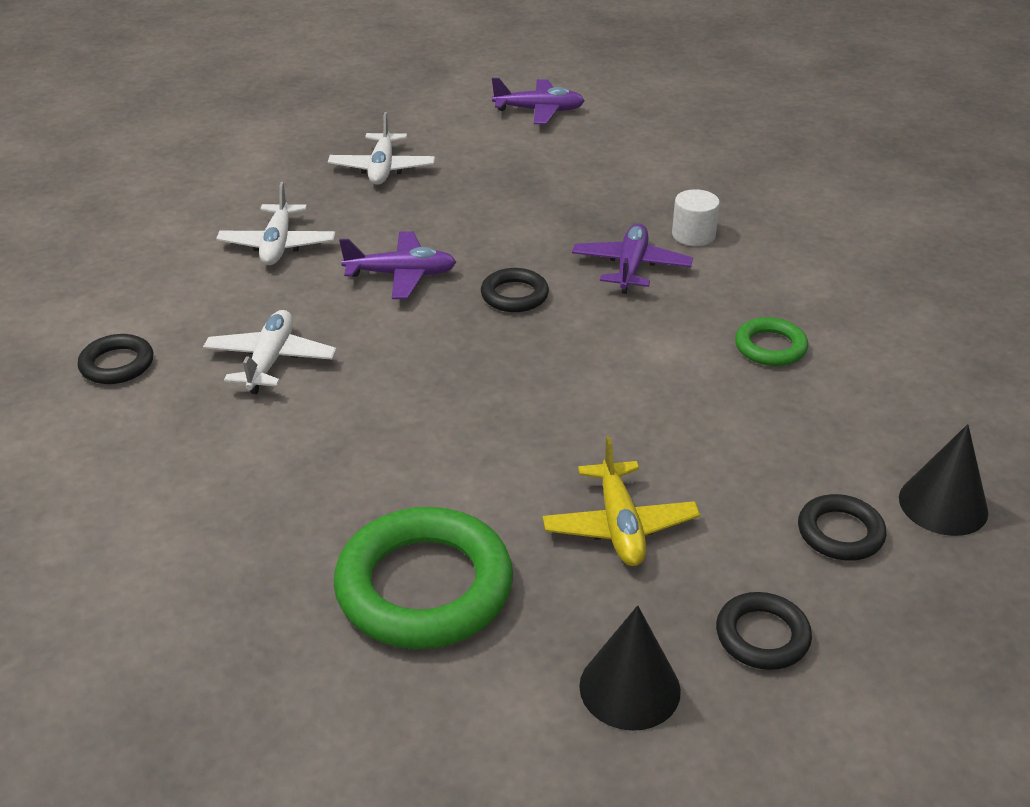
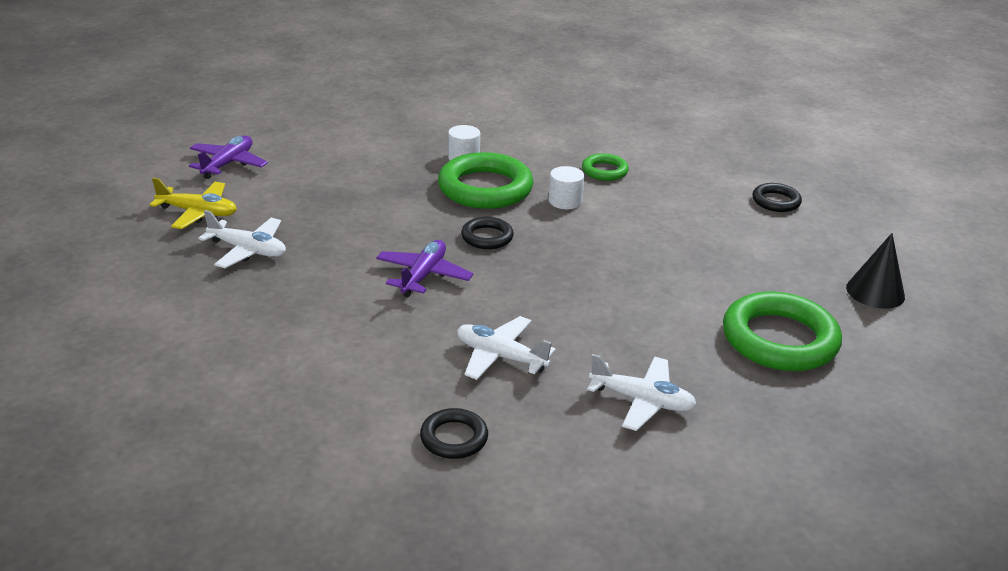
camera: 70 degrees left, 5 degrees down
(278, 245) = (328, 324): white plane -> white plane (642, 401)
(619, 526) = (747, 261): yellow plane -> yellow plane (198, 213)
(631, 267) = (485, 188): purple plane -> green ring
(653, 332) = (565, 201): none -> white cylinder
(762, 636) = (846, 244): black ring -> none
(943, 504) = (764, 169): black cone -> none

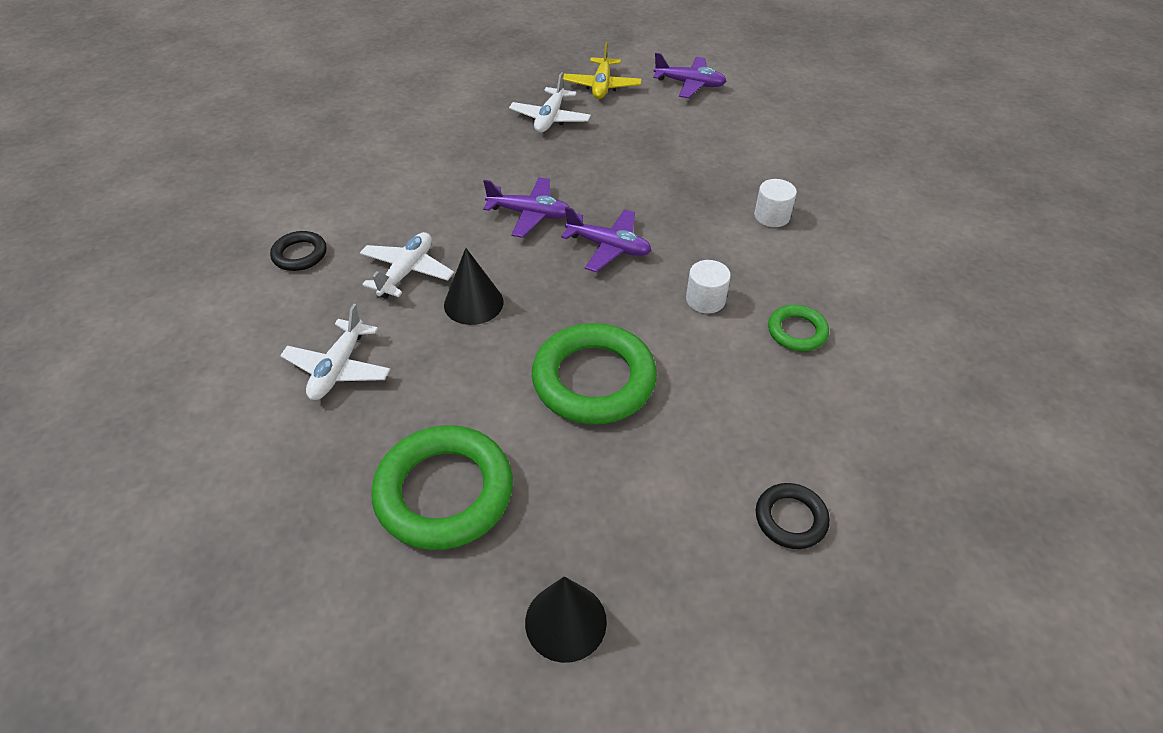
camera: 85 degrees right, 15 degrees up
(485, 188) = (710, 237): green ring -> green ring (594, 380)
(487, 237) = (608, 247): black ring -> purple plane
(555, 316) = (473, 303): none -> black cone

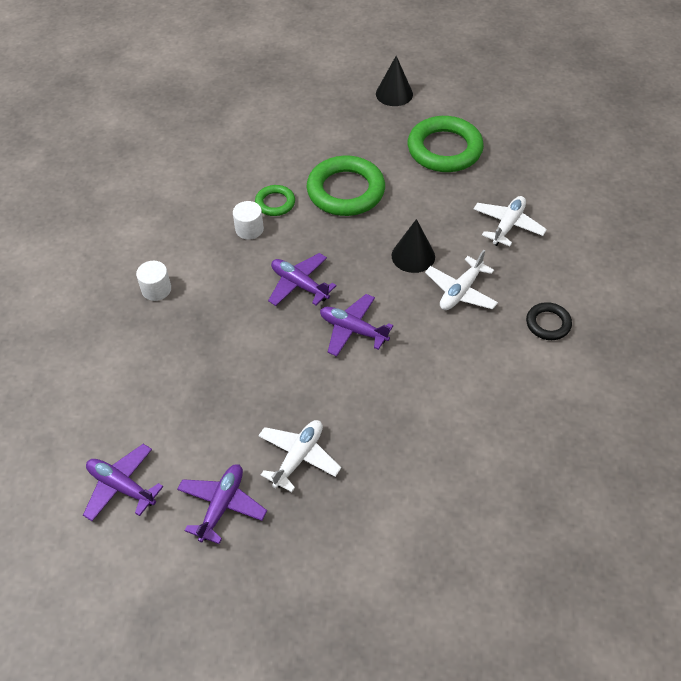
camera: 165 degrees left, 5 degrees up
(601, 86) = (222, 505): yellow plane -> purple plane
(790, 519) = (271, 111): black ring -> none
(797, 331) = (203, 197): green ring -> green ring (275, 203)

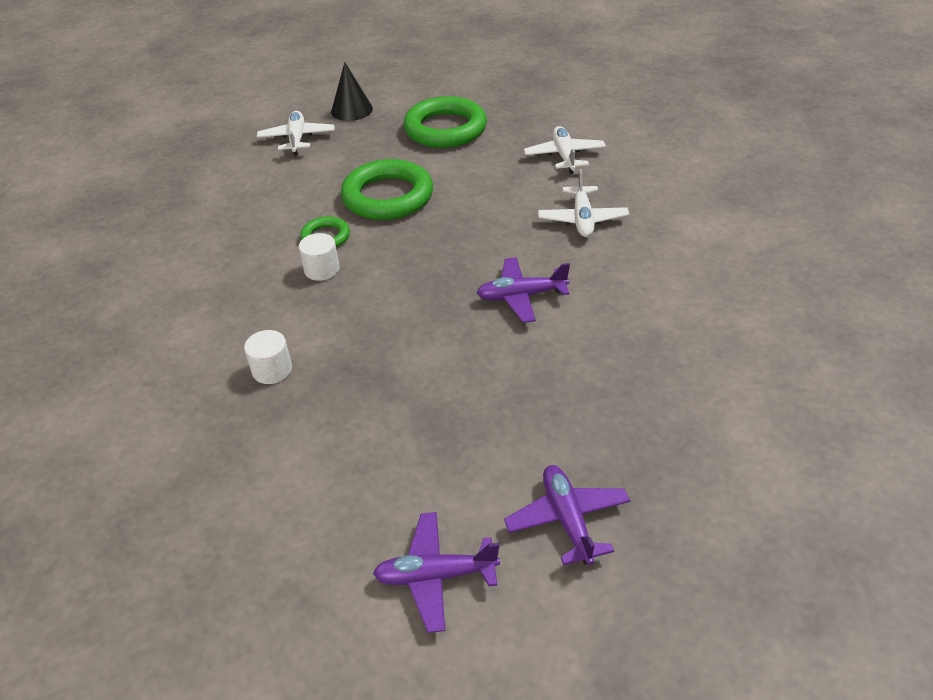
camera: 35 degrees left, 10 degrees down
(298, 457) = (593, 428): white plane -> white plane (297, 139)
(299, 285) = (426, 288): purple plane -> none
(413, 256) = (509, 214): black cone -> none
(548, 324) = (681, 206): black ring -> none

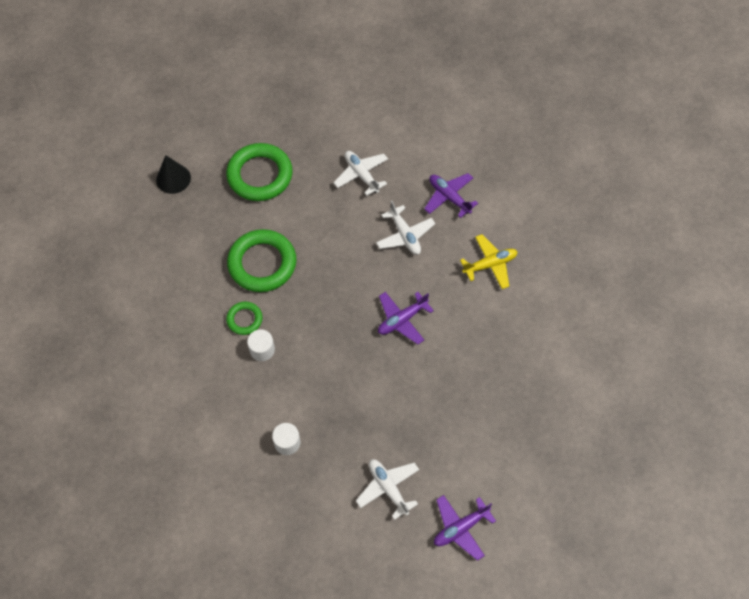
camera: 30 degrees left, 20 degrees up
(297, 139) = (153, 228): white plane -> white plane (388, 488)
(567, 520) = (506, 465): purple plane -> purple plane (449, 197)
(684, 278) = (490, 265): none -> yellow plane

